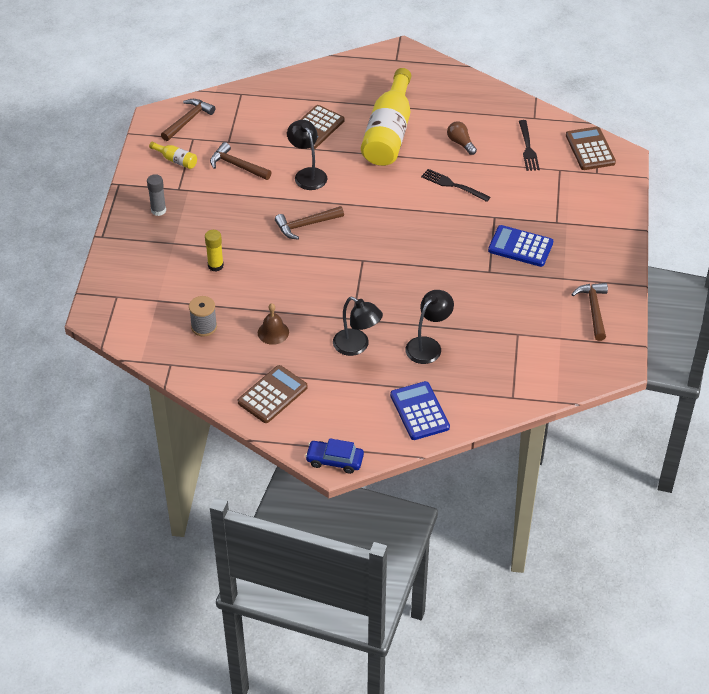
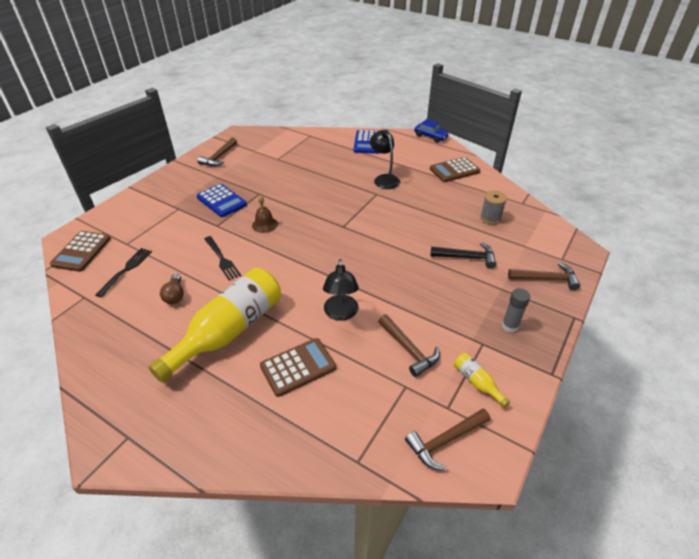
camera: 155 degrees left, 5 degrees down
(215, 266) = (467, 257): yellow glue stick -> black hammer
(273, 332) = (438, 201): brown bell -> brown bell (264, 224)
(306, 225) = (372, 266): brown hammer -> brown hammer (546, 279)
(428, 345) = (337, 167): black lamp -> none

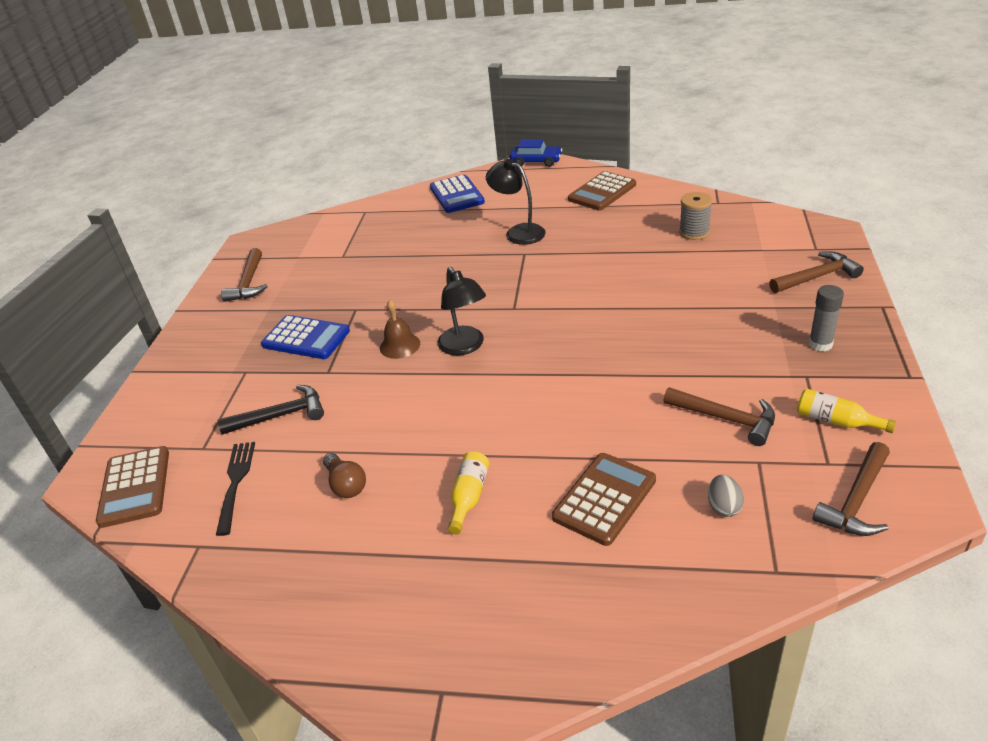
camera: 20 degrees left, 5 degrees down
(221, 259) = (375, 412): black fork -> none
(229, 331) = (469, 497): yellow bottle -> yellow bottle, size x0.41
(341, 314) = (604, 413): black lamp -> black lamp (465, 347)
(361, 405) = (723, 507): none -> grey egg
(467, 257) = (705, 287): black hammer -> black hammer (281, 415)

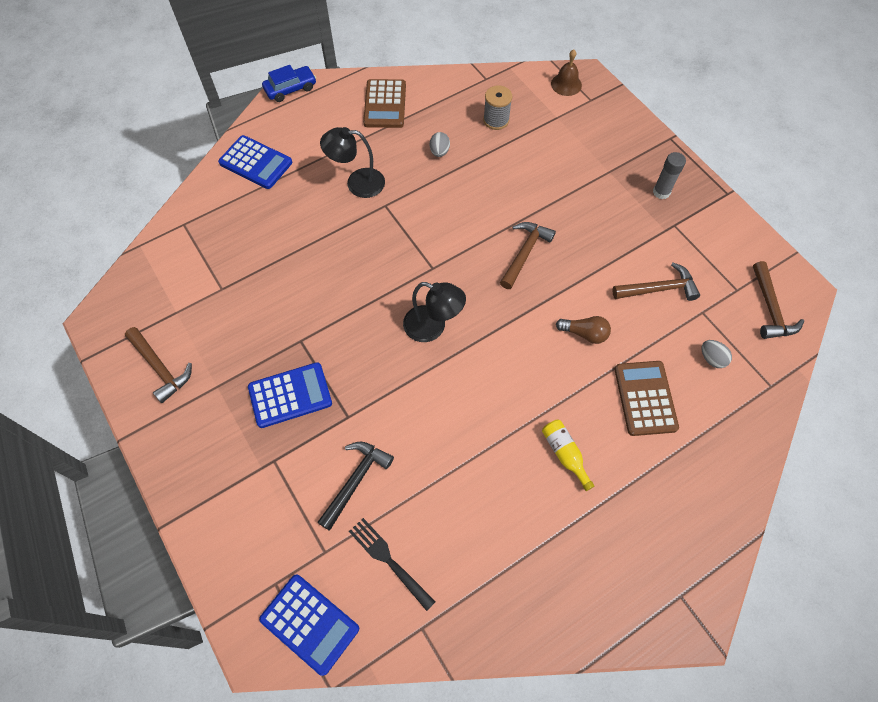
camera: 45 degrees left, 25 degrees up
(135, 487) = (309, 623): brown calculator -> blue calculator
(346, 485) = (473, 503): brown light bulb -> brown light bulb (584, 333)
(400, 345) = (379, 356): brown bell -> brown bell (566, 84)
(614, 236) = (439, 152): none -> grey egg
(817, 277) = (612, 128): brown hammer -> brown hammer (524, 253)
(836, 421) = (717, 253): yellow bottle -> none

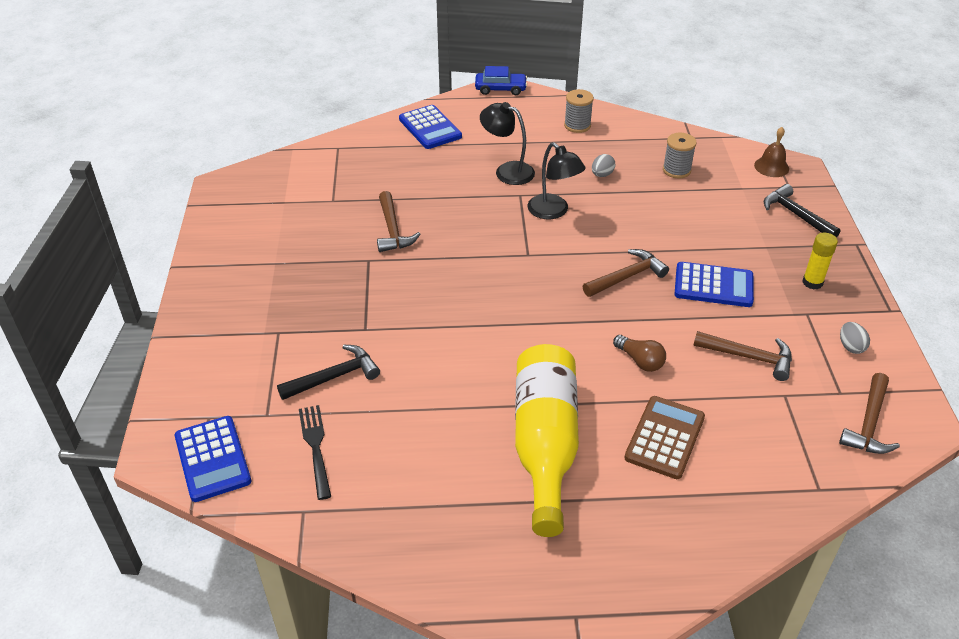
camera: 30 degrees right, 20 degrees down
(160, 368) = (242, 233): brown hammer -> brown hammer (393, 230)
(290, 395) = (329, 293): blue calculator -> blue calculator (713, 285)
(385, 104) = (577, 125): brown calculator -> grey spool
(433, 327) = (493, 297): black lamp -> black lamp (553, 212)
(564, 454) = (545, 444): yellow bottle -> yellow bottle, size x2.44
(612, 128) = (795, 215): none -> black hammer
(661, 192) = (812, 282): grey glue stick -> yellow glue stick
(711, 359) = (765, 437): grey egg -> grey egg (850, 347)

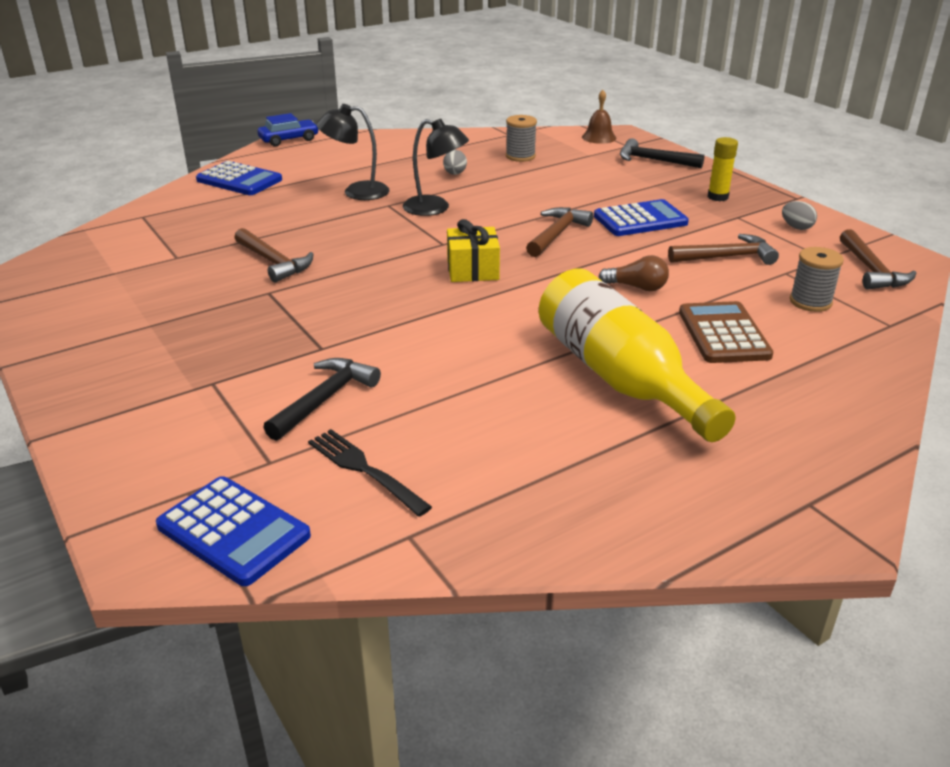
camera: 30 degrees left, 10 degrees down
(527, 292) = (472, 270): none -> yellow gift
(577, 125) = (394, 148): grey spool -> grey spool (810, 302)

